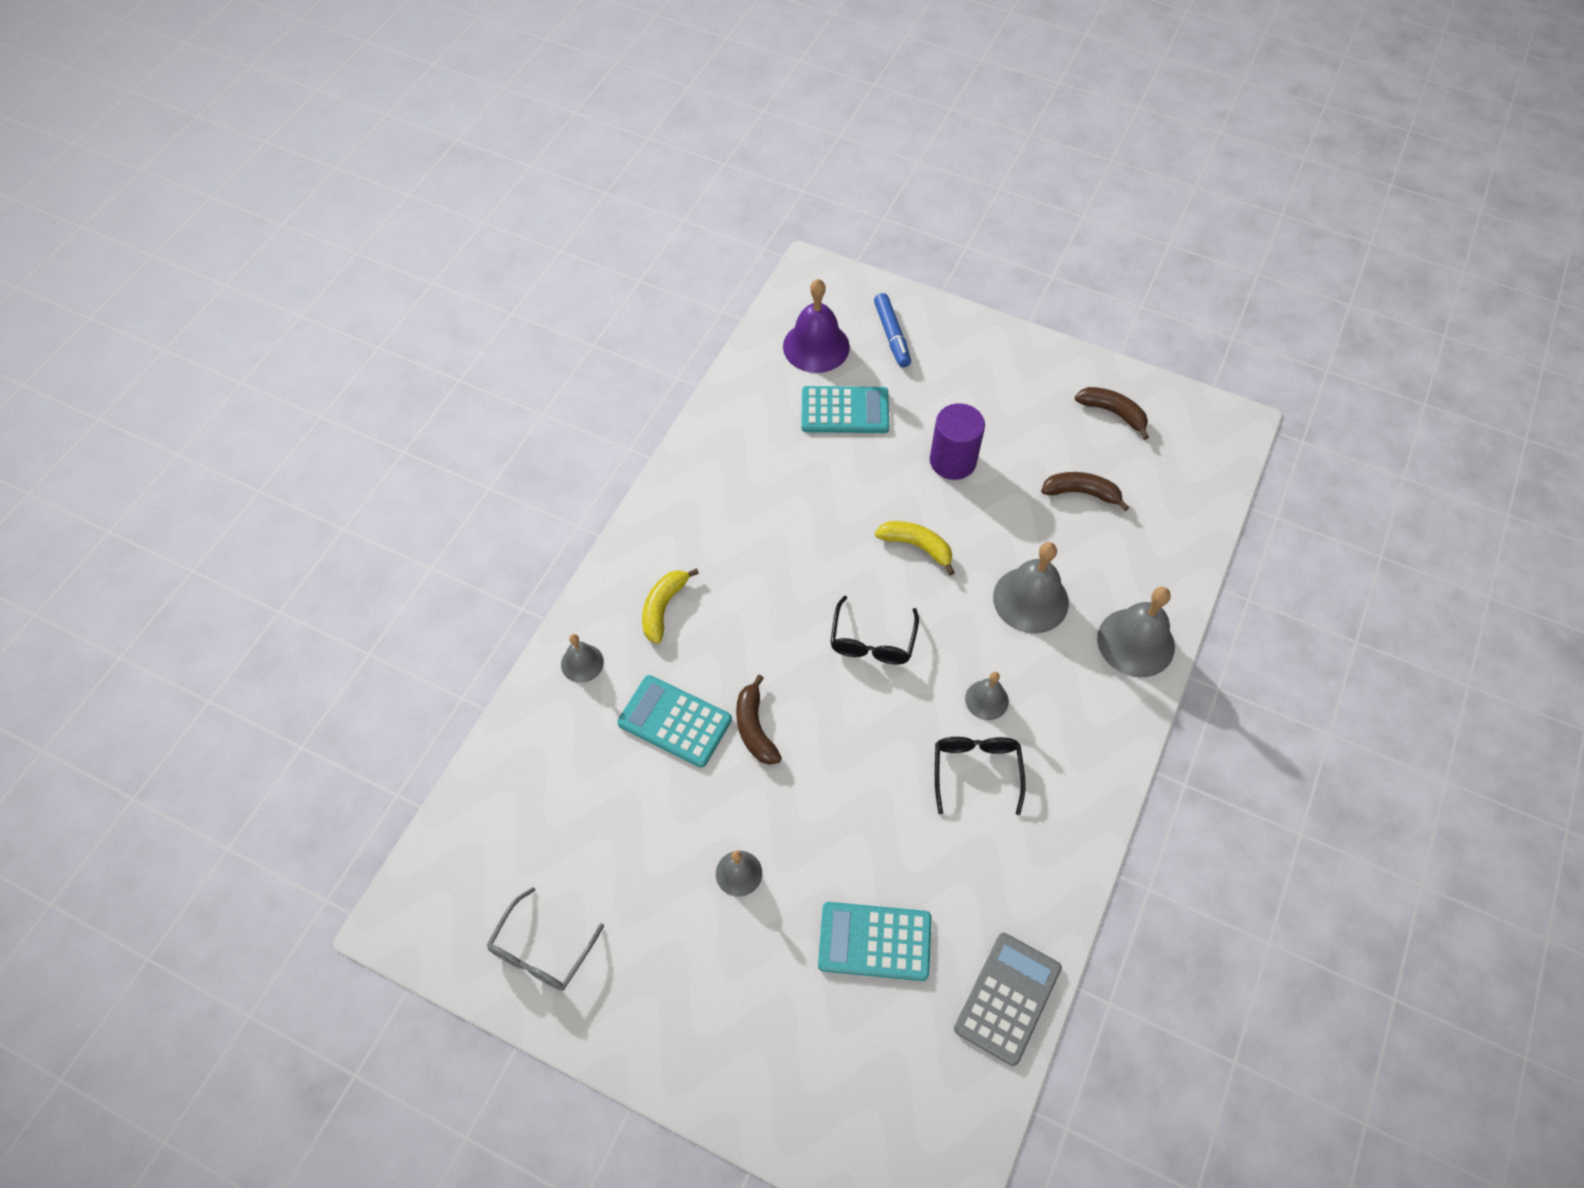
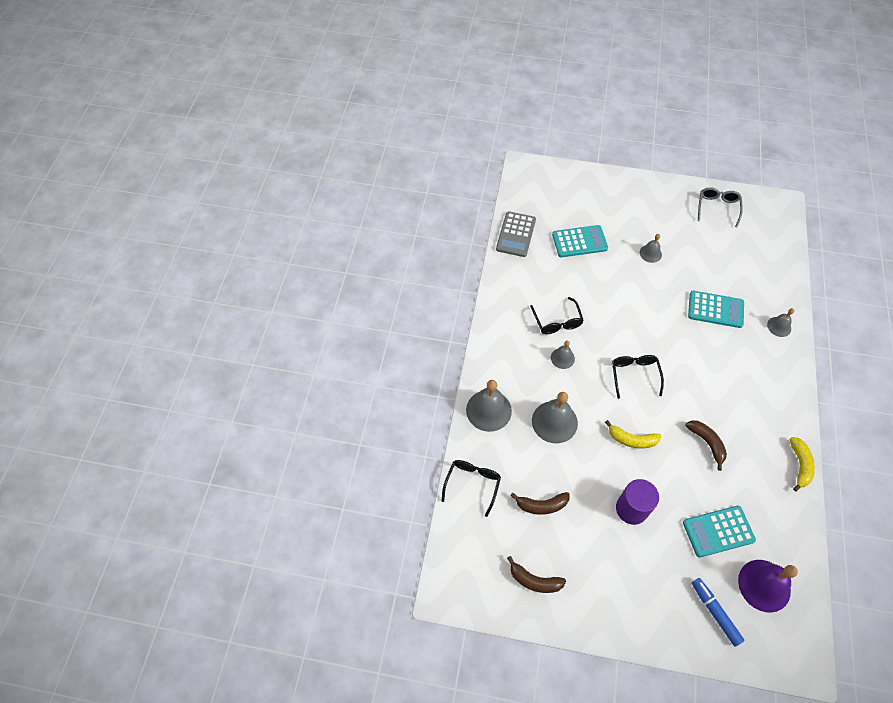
camera: 165 degrees right, 0 degrees up
(663, 608) = (755, 366): yellow banana -> yellow banana (800, 465)
(754, 728) = (674, 316): brown banana -> brown banana (707, 443)
(1179, 542) = (472, 484): none -> black glasses

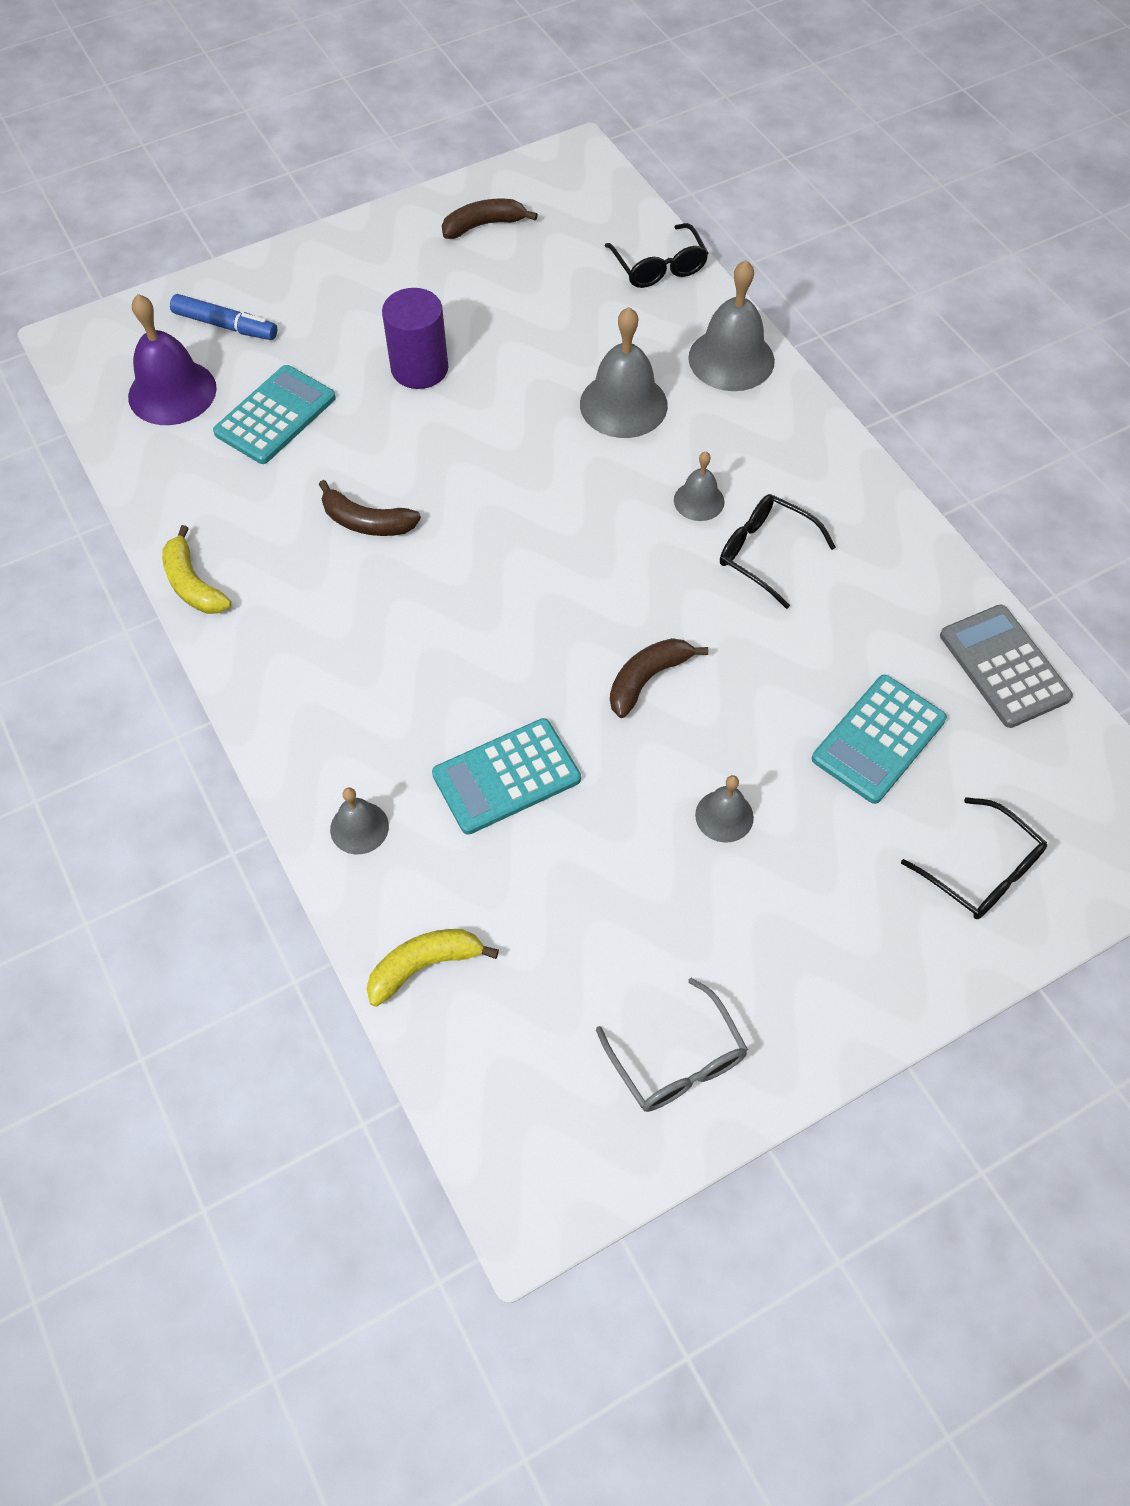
camera: 140 degrees right, 0 degrees up
(541, 505) = (546, 299): brown banana -> brown banana (647, 679)
(631, 440) = (488, 453): yellow banana -> yellow banana (424, 965)
(634, 375) = (561, 551): black glasses -> black glasses (982, 871)

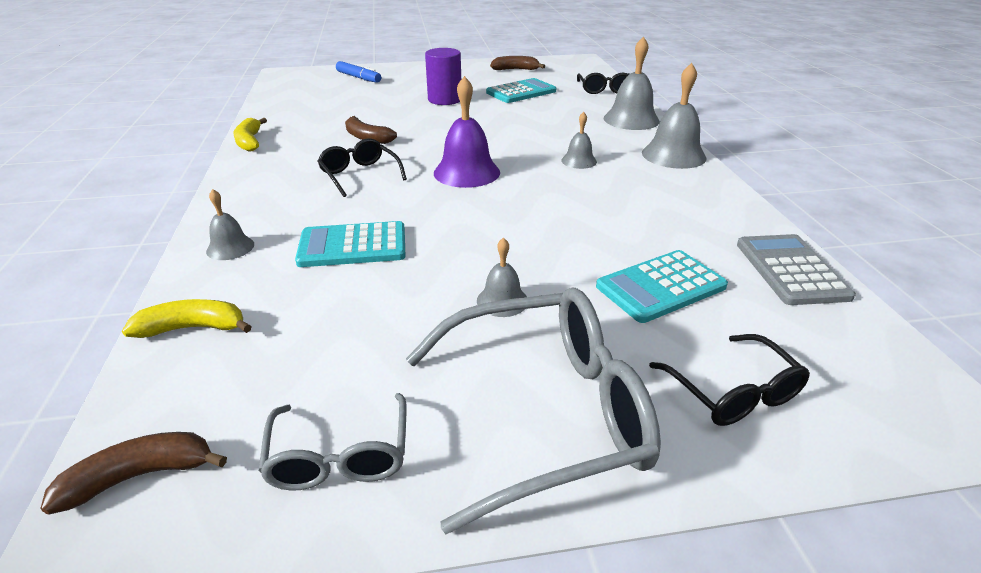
camera: 20 degrees right, 25 degrees down
(172, 392) = (311, 90): purple bell -> purple bell (466, 172)
(275, 415) = (354, 102): turquoise calculator -> turquoise calculator (521, 92)
(623, 404) = (553, 124): grey bell -> grey bell (673, 155)
(647, 679) = (491, 222): brown banana -> brown banana (140, 476)
(764, 553) = (612, 186): black glasses -> black glasses (359, 175)
(829, 951) = (546, 412): none -> grey glasses

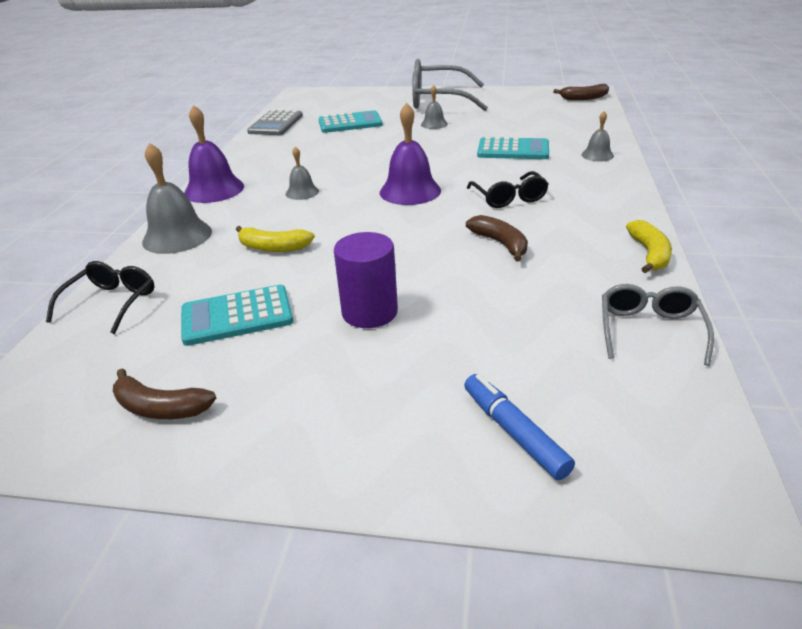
camera: 160 degrees left, 0 degrees up
(193, 328) = (593, 126): yellow banana -> yellow banana (273, 247)
(339, 456) = (515, 97): grey glasses -> grey glasses (649, 330)
(673, 155) = (214, 189): grey bell -> purple bell
(733, 393) = (365, 99): black glasses -> none

